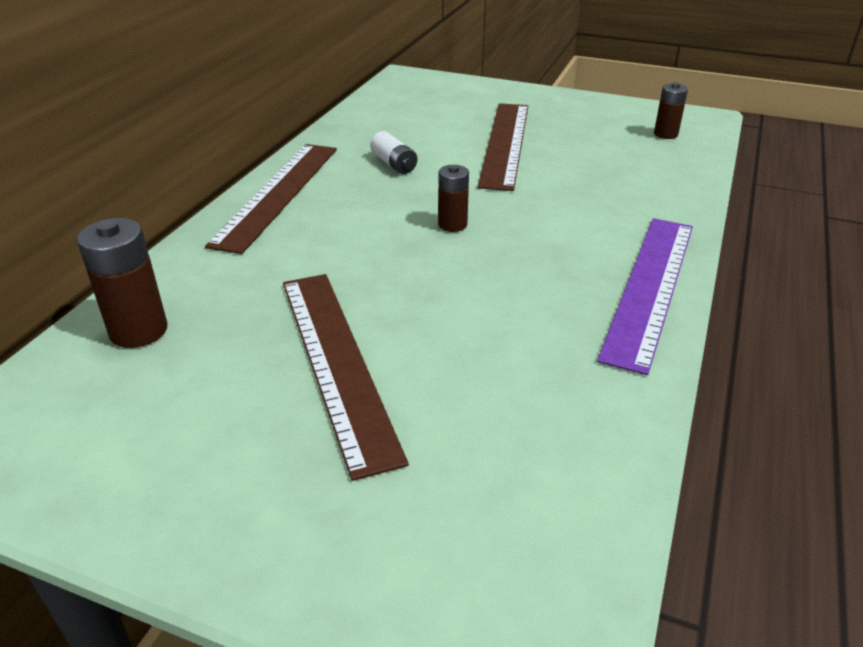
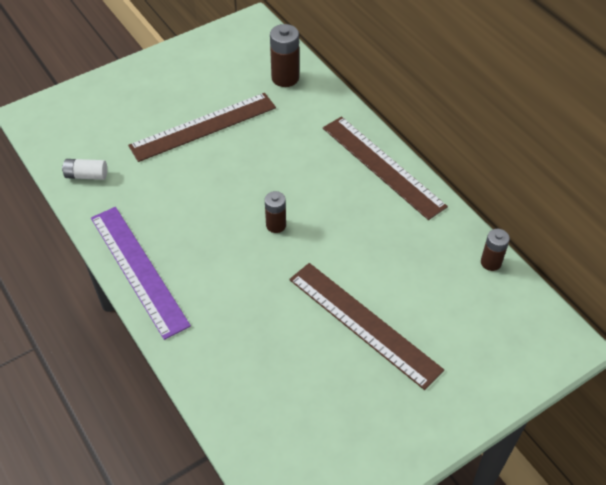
camera: 125 degrees right, 15 degrees up
(336, 362) = (203, 126): brown ruler -> brown ruler turned 45 degrees counterclockwise
(394, 164) = (380, 239): white battery -> white battery (86, 175)
(665, 134) = (292, 452): brown battery -> brown battery (491, 262)

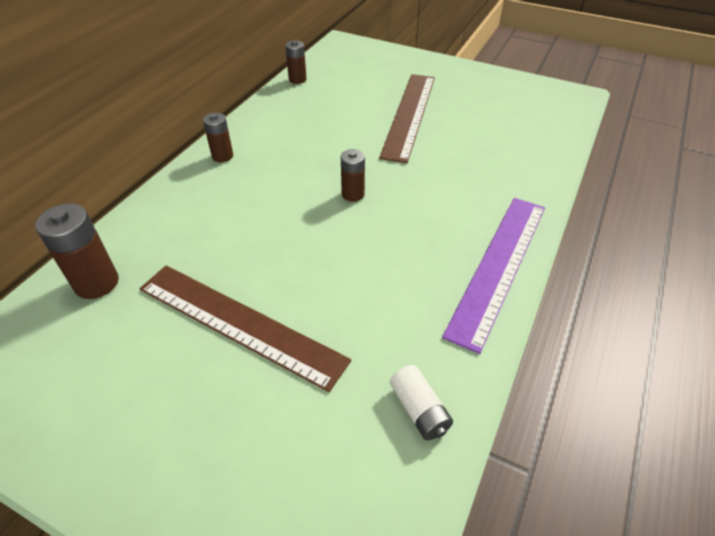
camera: 120 degrees left, 5 degrees down
(382, 166) = (222, 156): brown ruler -> brown battery

